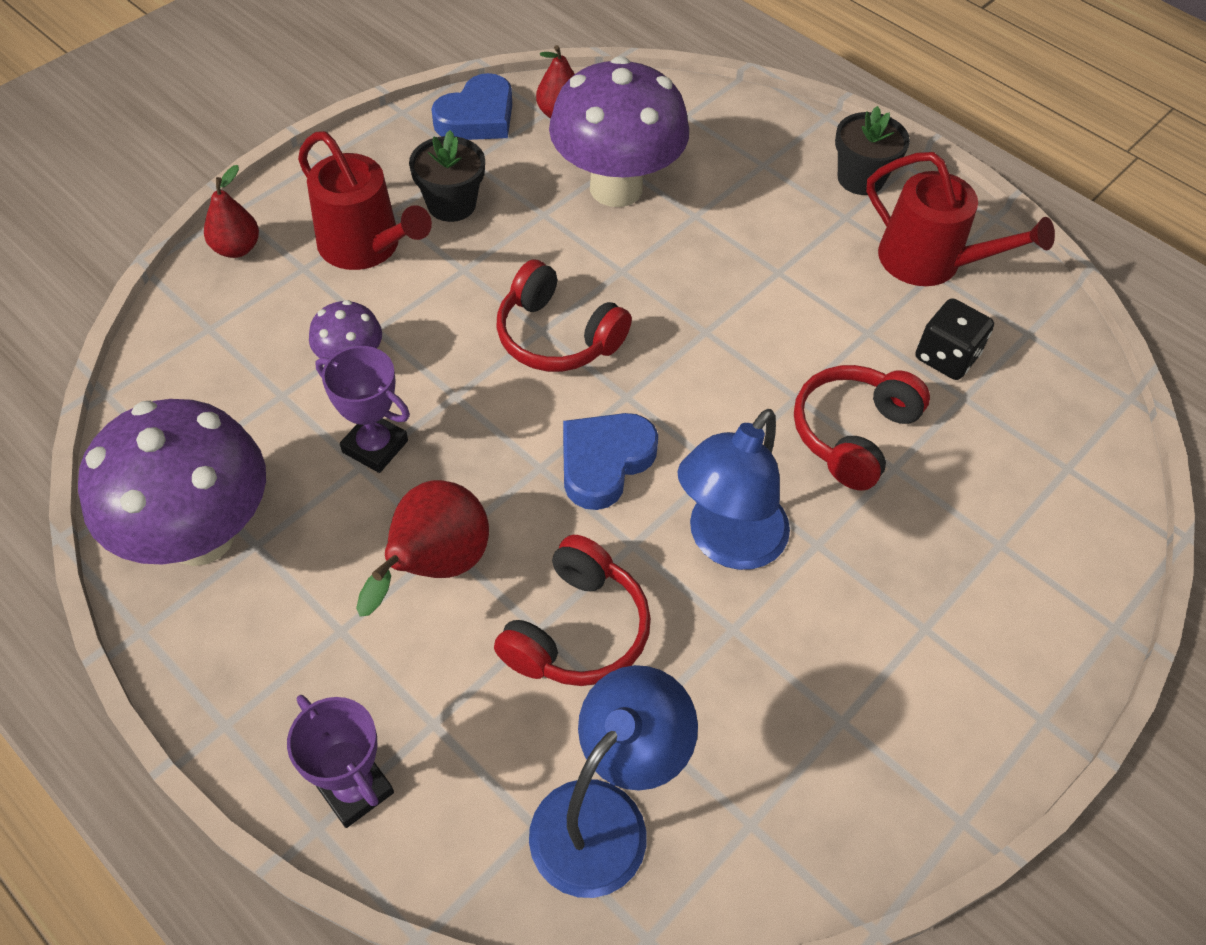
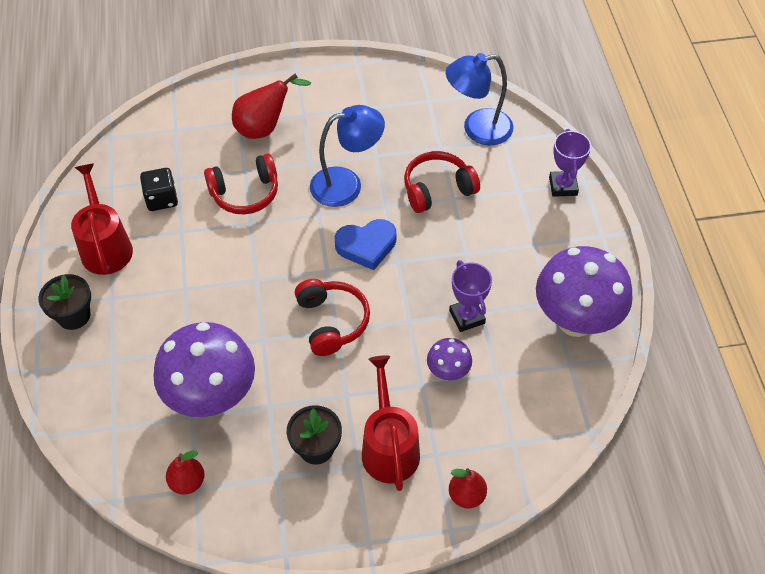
camera: 140 degrees left, 0 degrees up
(435, 566) = (477, 246): red pear -> red pear (264, 128)
(477, 117) = (241, 514): blue heart -> none

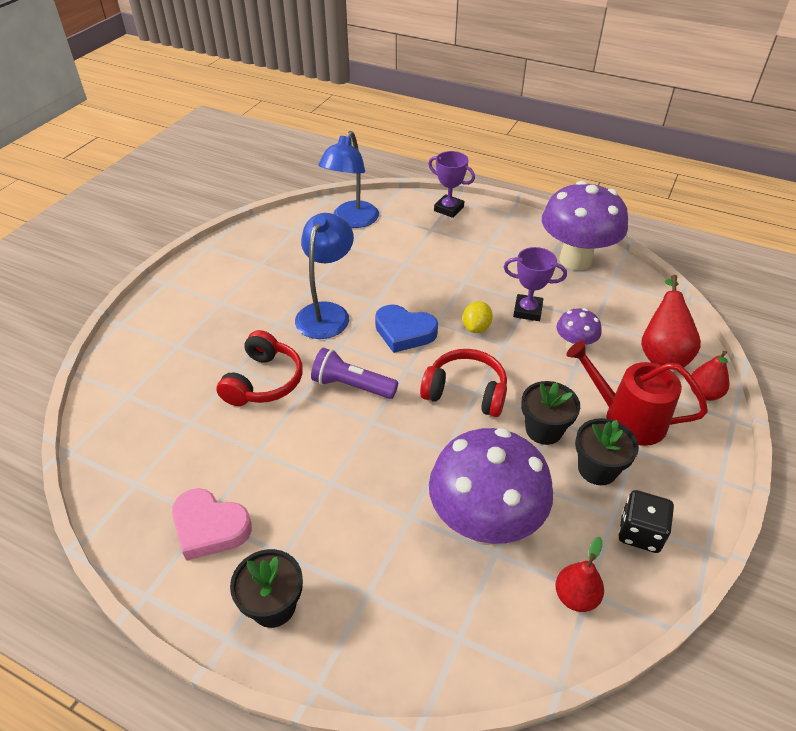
camera: 55 degrees left, 10 degrees down
(105, 247) = (210, 527): red watering can -> pink heart
(162, 199) = (201, 447): black dice -> black dice (640, 532)
(264, 128) = (205, 333): red pear -> red pear (662, 354)
(281, 247) = (352, 386): none -> purple flashlight
(331, 393) = (544, 430): none -> black flower pot
(366, 246) = (404, 332): blue heart -> blue heart turned 90 degrees clockwise
(413, 291) = (476, 327): none -> yellow lemon
(437, 189) = (387, 267): red headphones -> none

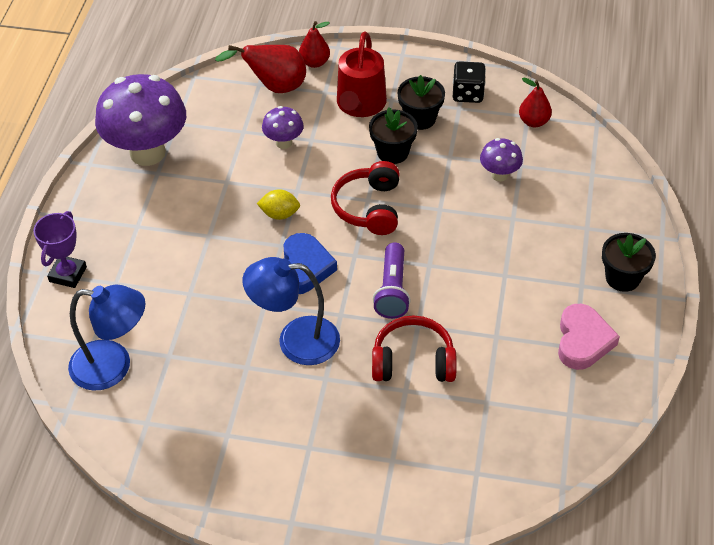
camera: 105 degrees left, 5 degrees up
(484, 524) = (499, 175): purple mushroom -> purple mushroom, size x0.47
(527, 311) = (242, 180): purple trophy -> none

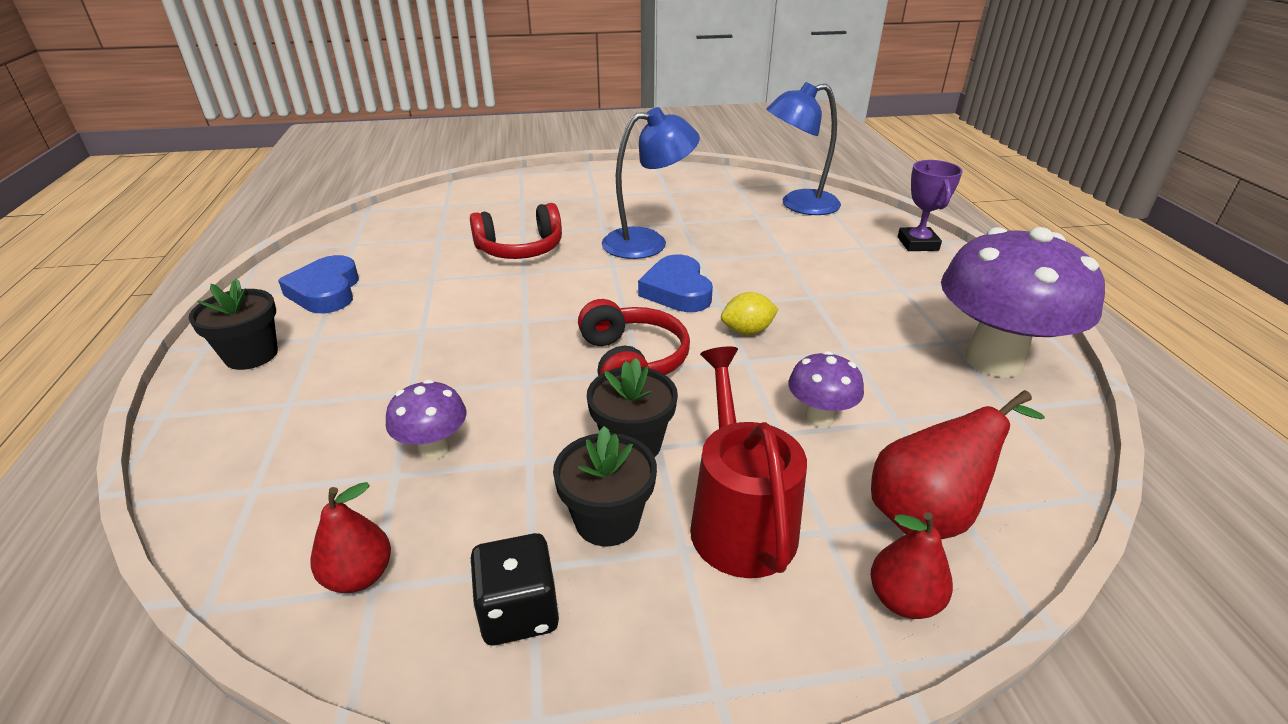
camera: 160 degrees right, 15 degrees down
(392, 290) = (563, 291): purple flashlight -> none
(583, 341) = (326, 291): pink heart -> blue heart

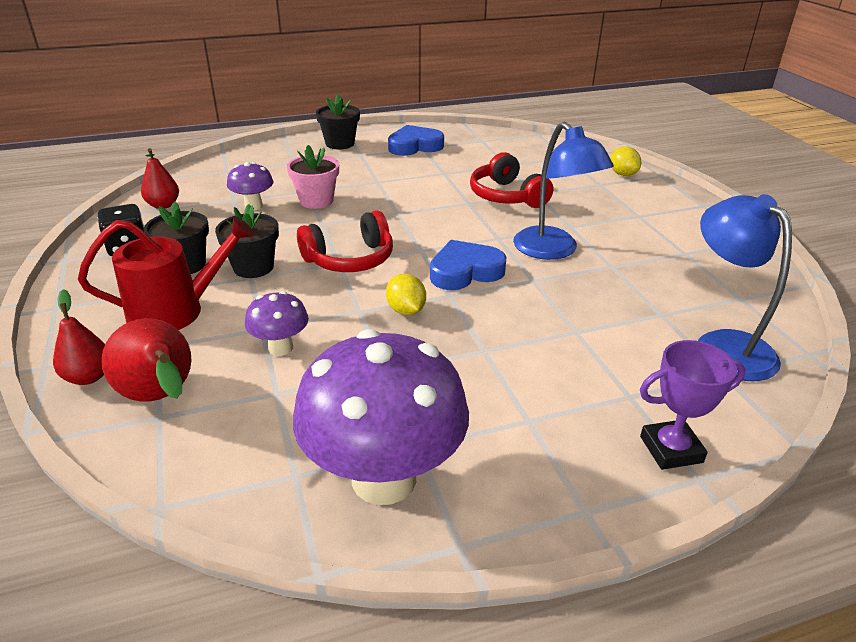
camera: 80 degrees right, 0 degrees up
(452, 384) = (316, 201): none -> pink flower pot
(506, 187) = (622, 174): none -> yellow lemon

